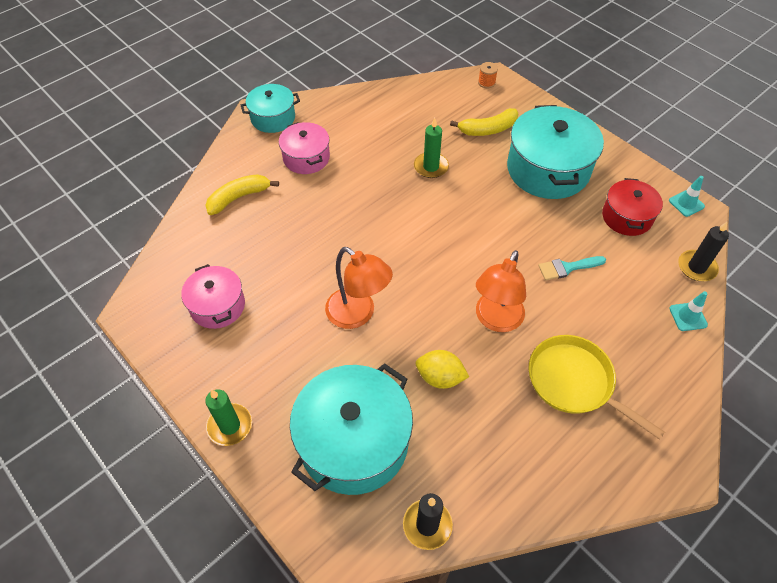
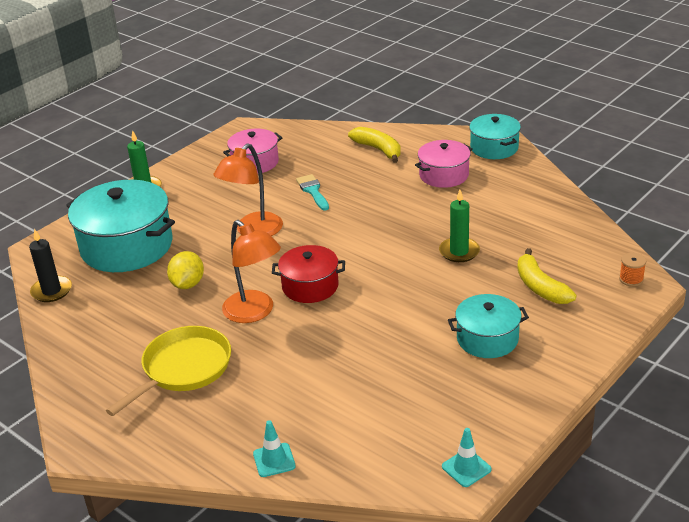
camera: 85 degrees right, 20 degrees down
(495, 320) = (255, 312): orange lamp -> orange lamp turned 150 degrees counterclockwise
(547, 169) = (487, 339): turquoise pot -> turquoise pot, size x0.57
(567, 268) = (331, 360): turquoise brush -> turquoise brush (313, 191)
(626, 217) = (424, 409): red pot -> red pot (310, 286)
(696, 267) = (353, 472): black candle -> none

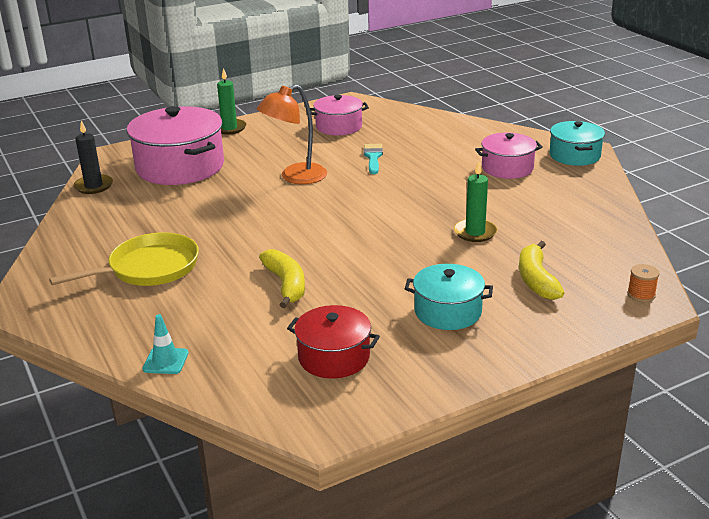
camera: 20 degrees right, 5 degrees down
(126, 246) = (180, 167): turquoise pot -> pink pot
(188, 284) = (206, 205): yellow lemon -> none
(255, 312) = (245, 239): orange lamp -> none
(310, 286) = (311, 230): red pot -> red pot (334, 357)
(378, 150) = (459, 137): yellow banana -> yellow banana (286, 285)
(466, 468) = (340, 419): turquoise traffic cone -> none

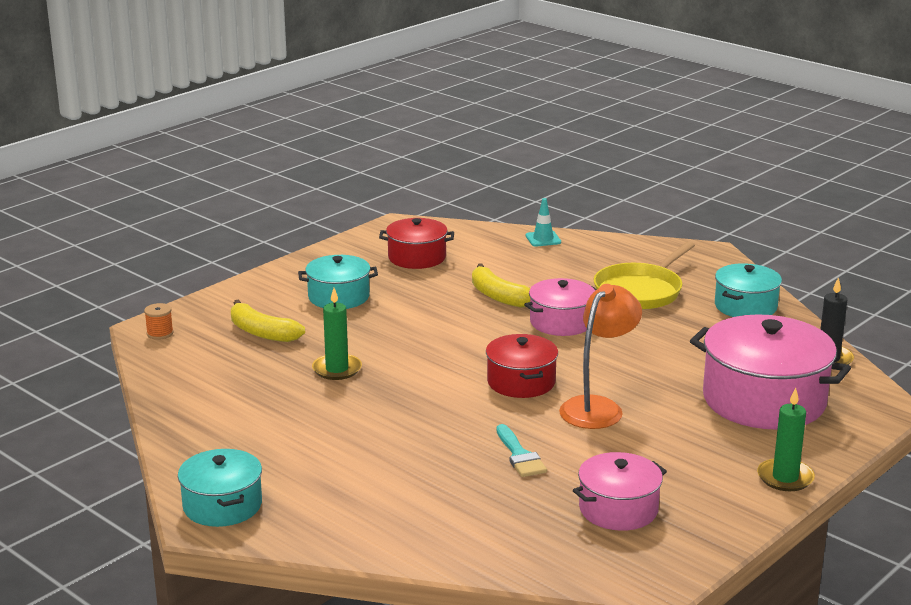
camera: 160 degrees right, 5 degrees down
(83, 237) = (745, 306): none -> turquoise pot
(334, 201) = (521, 382): none -> red pot
(507, 168) = (320, 465): pink pot -> pink pot (561, 322)
(536, 280) = (262, 332): yellow banana -> yellow banana turned 150 degrees clockwise

